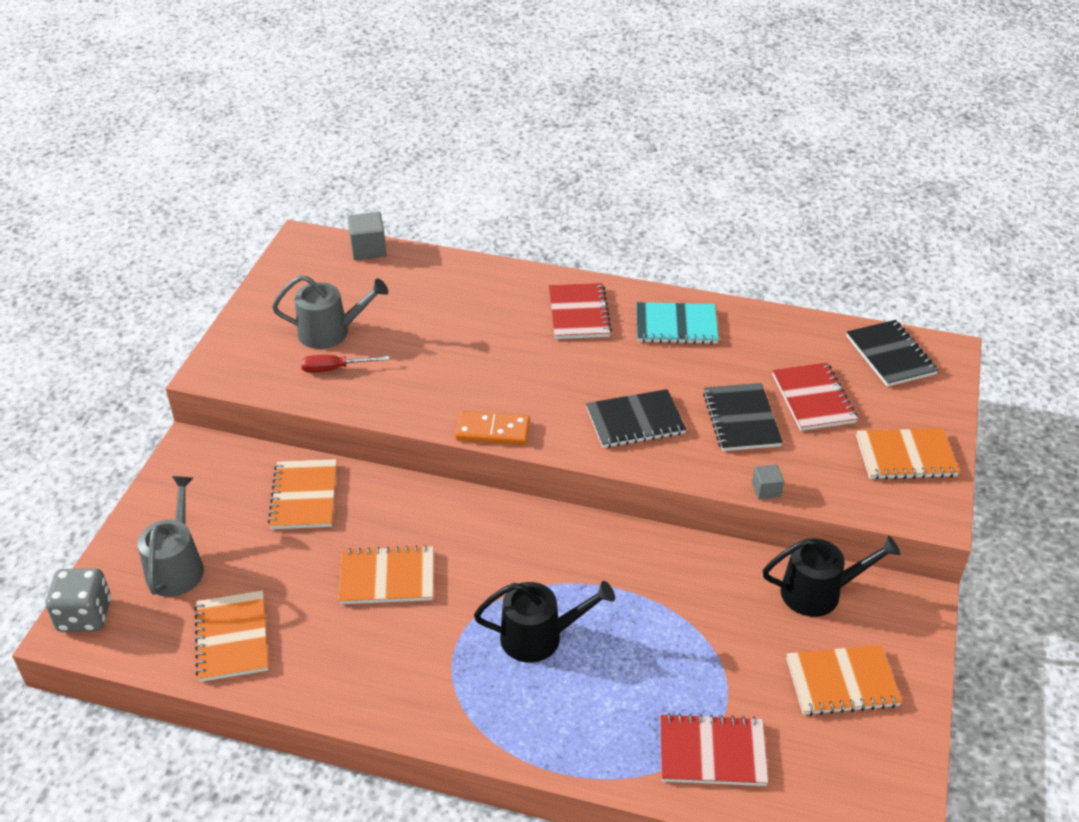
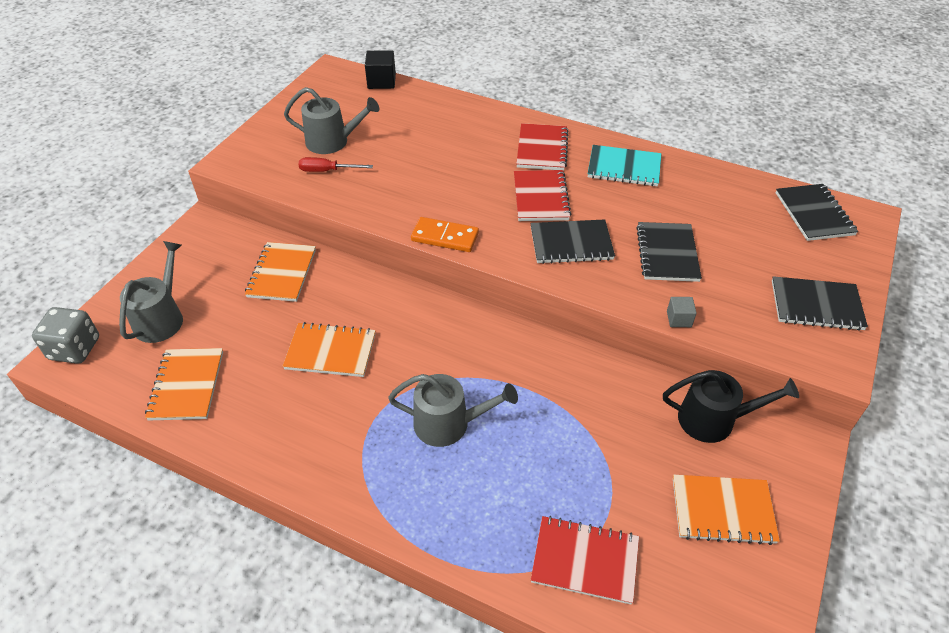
camera: 10 degrees right, 5 degrees up
(368, 249) = (381, 81): grey cube -> black cube
(539, 637) = (448, 424): black watering can -> grey watering can
(813, 399) = (736, 243): red notebook -> red notebook (540, 197)
(905, 456) = (816, 305): orange notebook -> black notebook

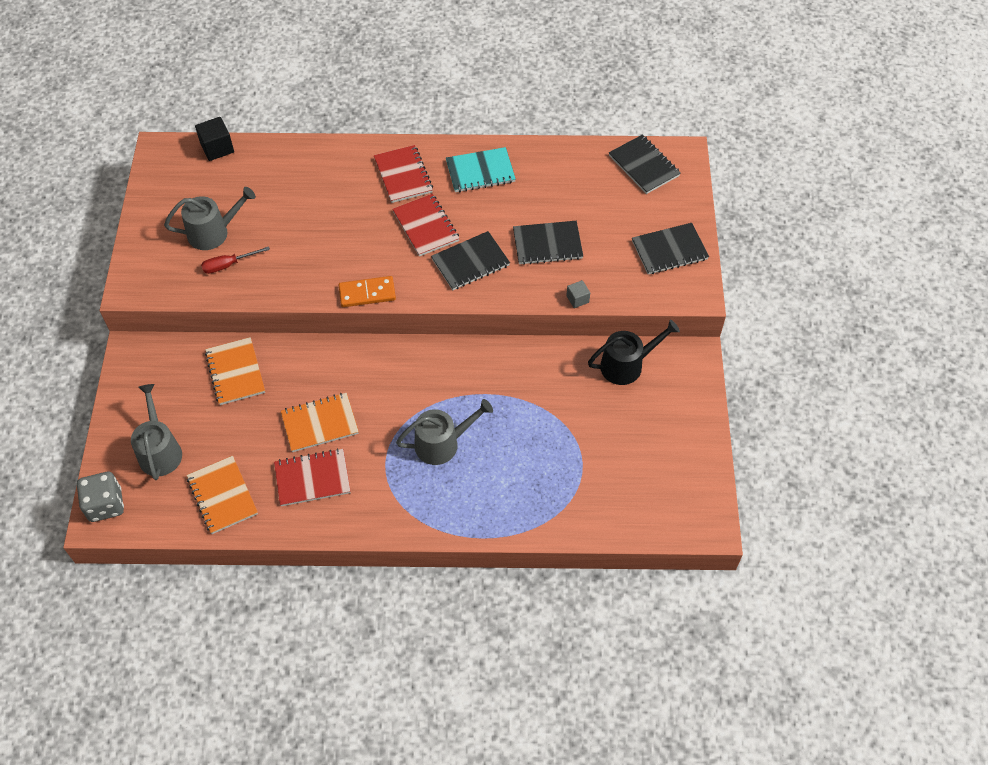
camera: 25 degrees left, 10 degrees up
(585, 561) = (580, 499): red notebook -> red notebook (312, 478)
(667, 253) = (547, 244): black notebook -> black notebook turned 75 degrees counterclockwise
(722, 510) = (655, 428): orange notebook -> none

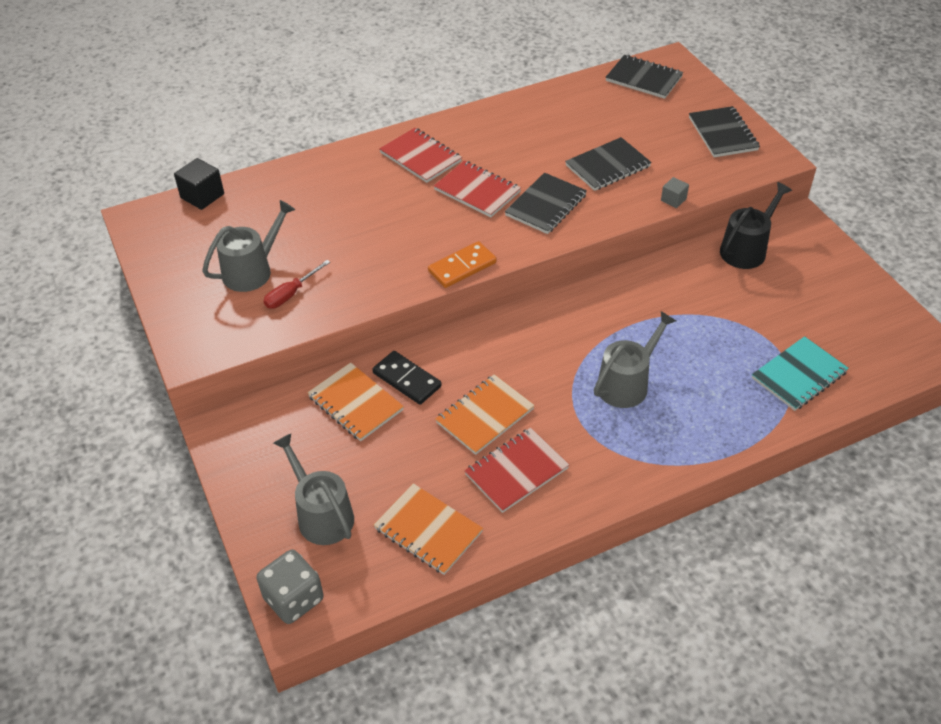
camera: 25 degrees left, 10 degrees down
(284, 368) = (407, 379): none -> black domino
(480, 171) = (495, 130): turquoise notebook -> turquoise notebook (799, 375)
(669, 250) = (722, 134): black notebook -> black notebook turned 60 degrees counterclockwise

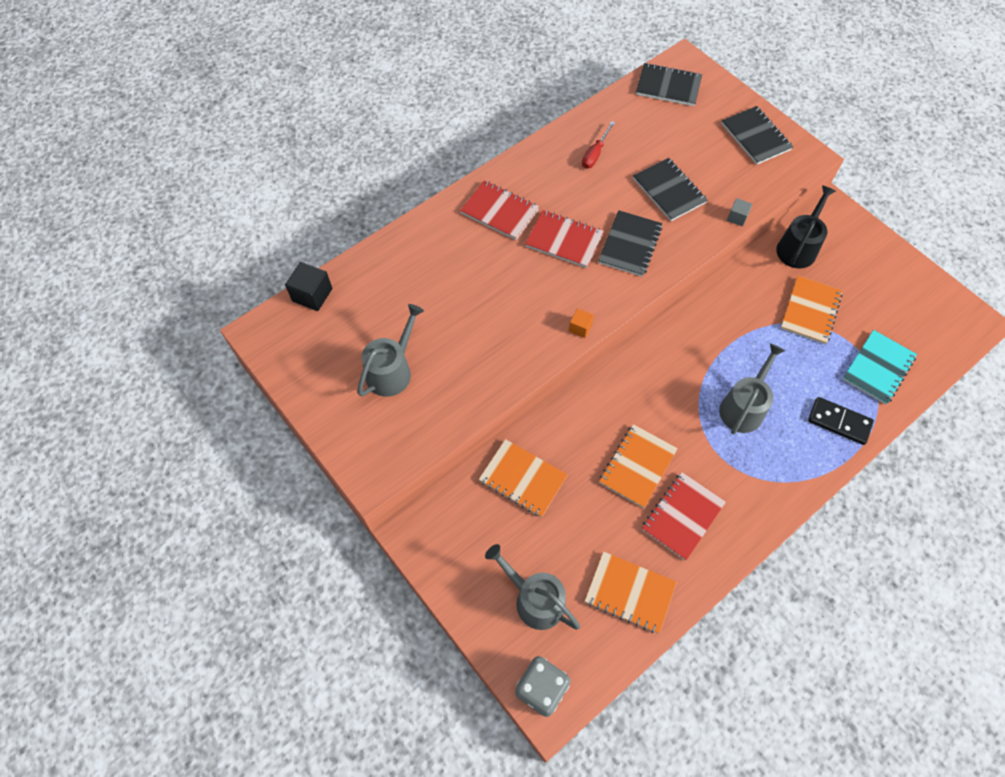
camera: 15 degrees left, 15 degrees up
(291, 294) = (437, 389): red screwdriver -> red screwdriver (595, 154)
(407, 379) = (558, 444): black domino -> black domino (839, 422)
(462, 267) = (580, 327): orange domino -> orange cube
(607, 166) = (669, 191): black notebook -> black notebook turned 75 degrees counterclockwise
(738, 309) = (810, 311): none -> orange notebook

